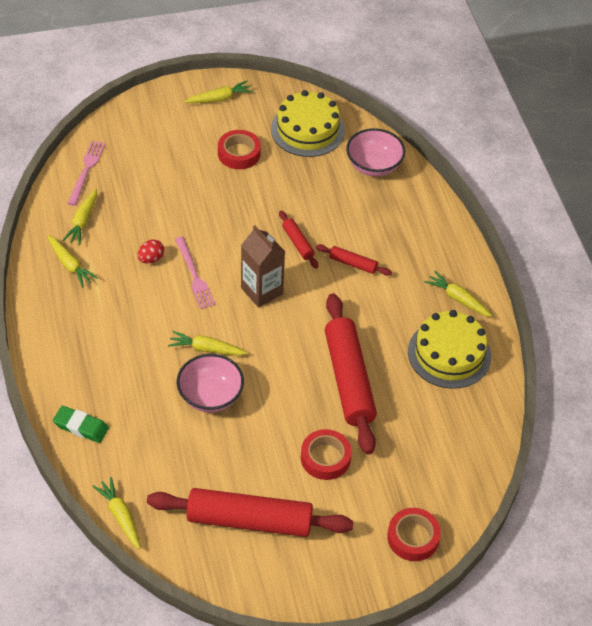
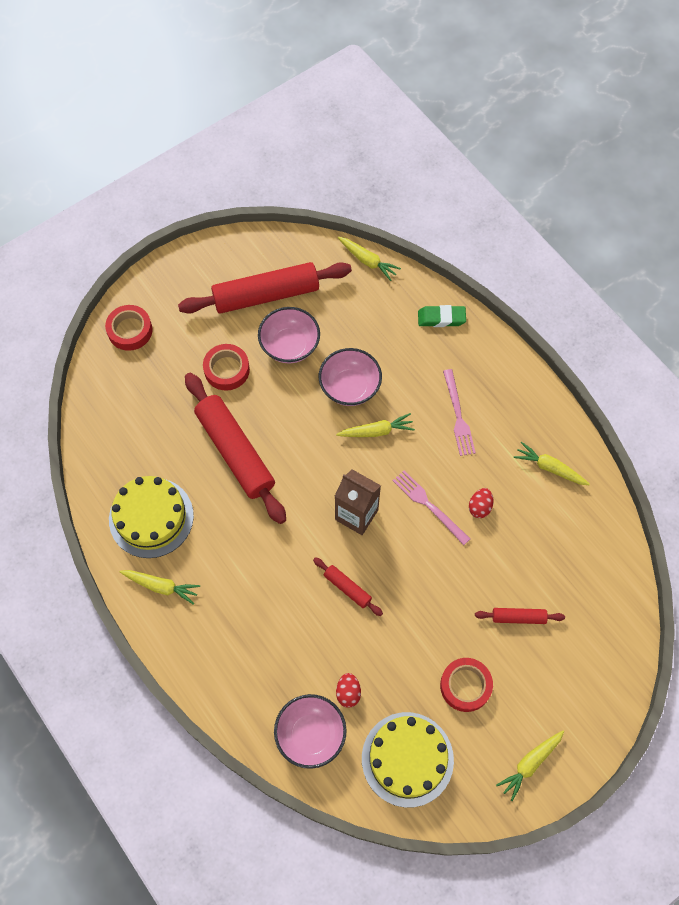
camera: 160 degrees right, 15 degrees up
(83, 221) = (570, 523): yellow carrot -> none
(86, 170) = (608, 589): pink fork -> pink fork (458, 415)
(250, 457) = (290, 346): none -> pink bowl
(332, 179) = (348, 692): none -> red egg
(353, 264) = (281, 585): red rolling pin -> red rolling pin (518, 617)

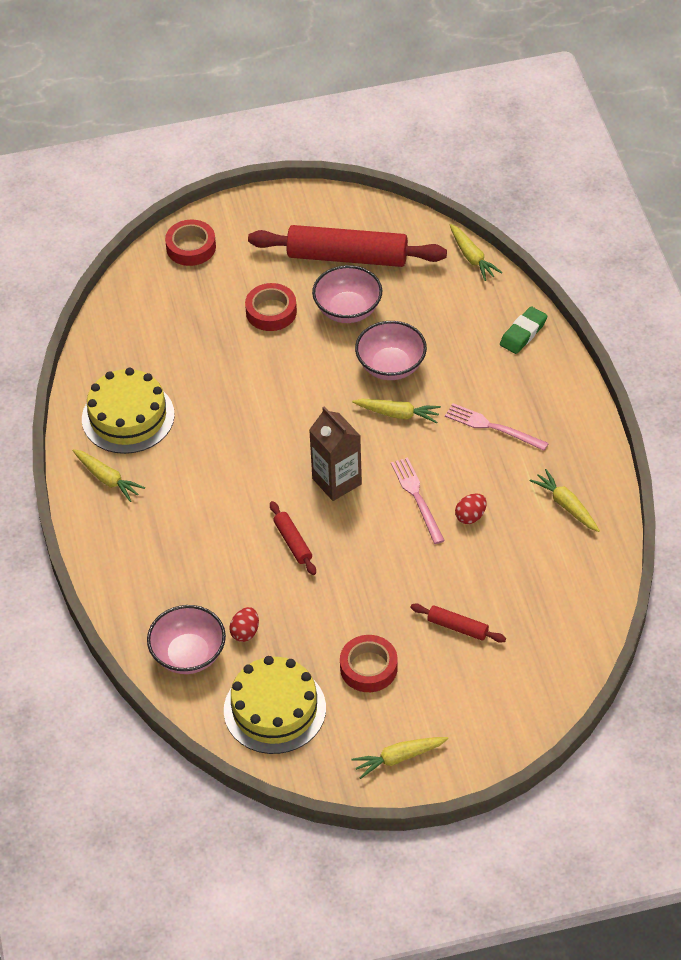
camera: 25 degrees right, 15 degrees down
(235, 452) = (242, 387): red rolling pin -> none
(441, 318) = (523, 333): green eraser -> green eraser turned 75 degrees counterclockwise
(458, 415) = (492, 427): pink fork -> pink fork turned 105 degrees clockwise

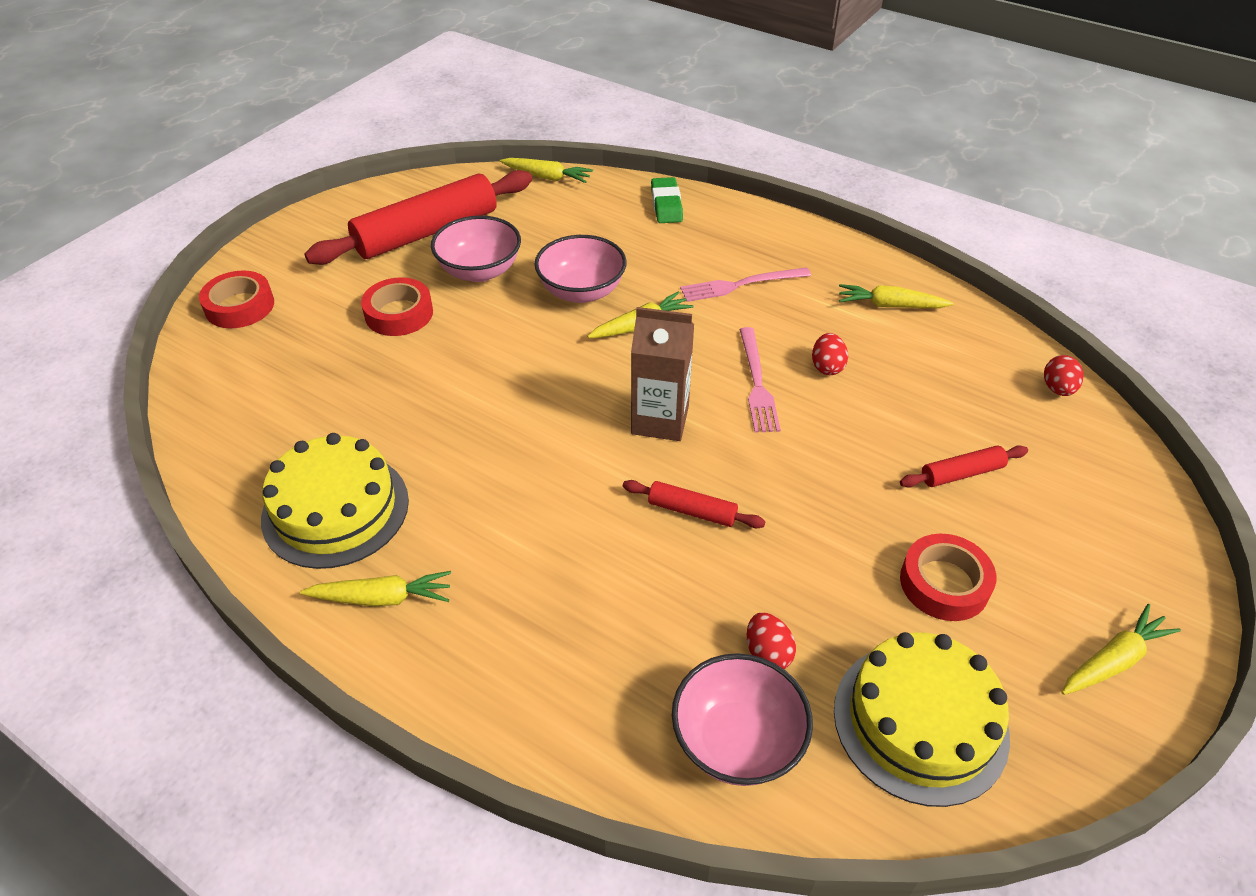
camera: 45 degrees left, 5 degrees down
(399, 758) = (1113, 660): yellow carrot -> yellow carrot turned 150 degrees counterclockwise
(417, 497) = (757, 383): pink fork -> pink fork turned 120 degrees counterclockwise
(587, 626) = (1057, 389): none -> red egg

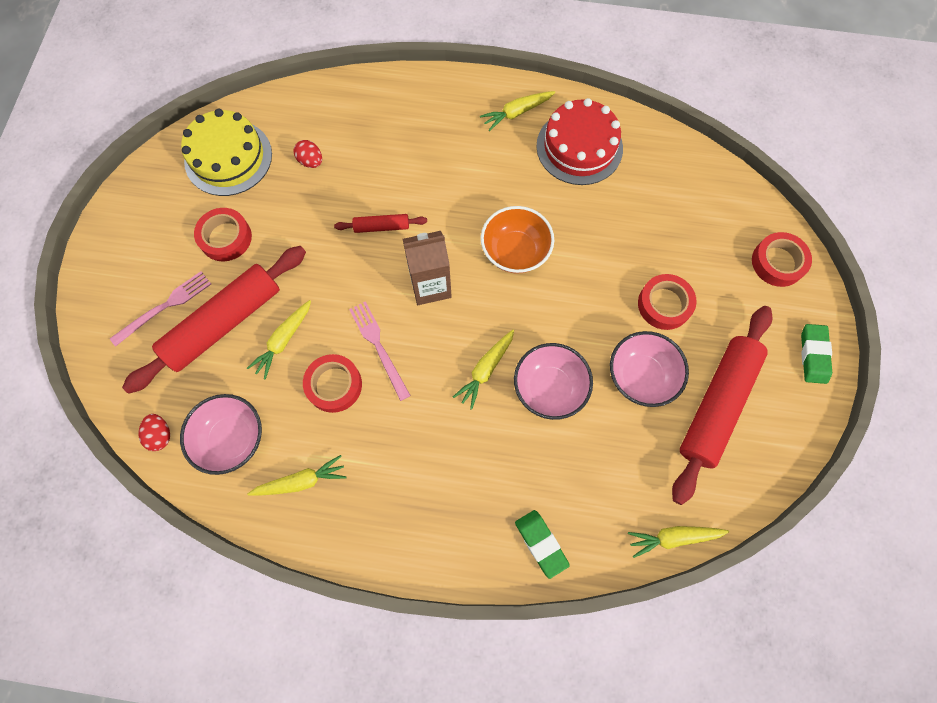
camera: 155 degrees right, 25 degrees up
(298, 234) = (813, 355): none -> green eraser
(335, 509) = (579, 147): yellow cake -> red cake
(527, 418) = (515, 252): none -> orange bowl
(737, 741) = (312, 116): pink bowl -> pink bowl (232, 439)
(741, 285) = (429, 453): pink fork -> pink fork (165, 307)
(827, 367) = (334, 385): red egg -> red tape
(961, 473) = (224, 323): red rolling pin -> red rolling pin, size x2.22
(1113, 660) = (131, 227): yellow carrot -> yellow carrot (283, 341)

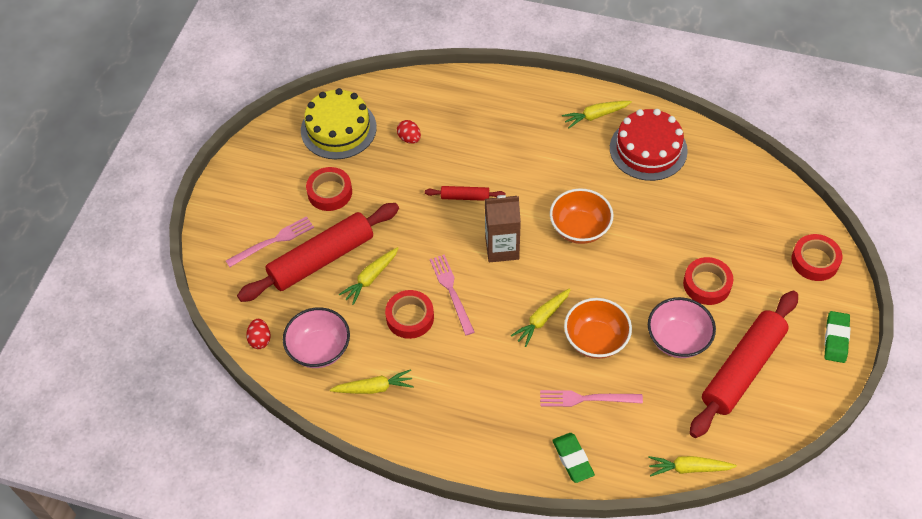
camera: 10 degrees right, 15 degrees down
(547, 464) = (586, 399): none -> pink fork
(549, 388) = (596, 340): pink bowl -> orange bowl

